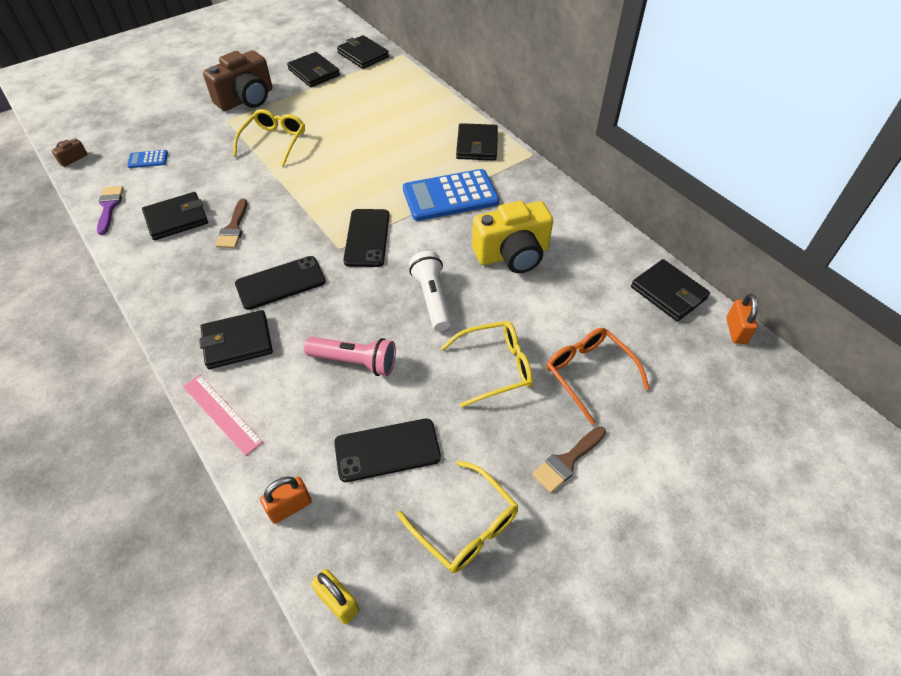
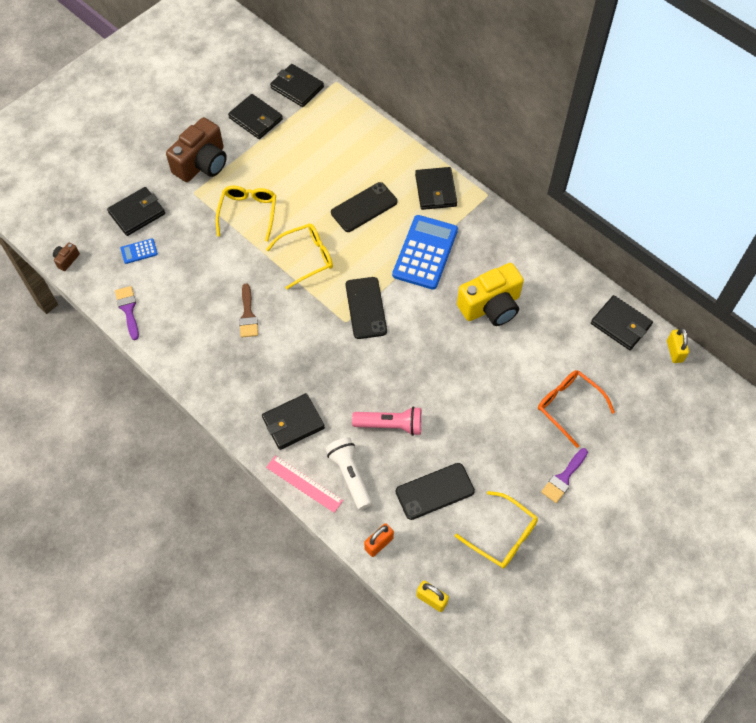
camera: 10 degrees left, 10 degrees up
(176, 219) = (194, 313): black wallet -> black wallet (137, 213)
(280, 283) = (308, 363): black phone -> black phone (364, 207)
(432, 298) = (435, 359): white flashlight -> white flashlight (350, 475)
(450, 196) = (425, 252): blue calculator -> blue calculator turned 135 degrees clockwise
(494, 367) = (497, 412): yellow glasses -> yellow glasses (306, 258)
(567, 461) = (563, 478): brown brush -> purple brush
(736, 331) = (674, 351): orange padlock -> yellow padlock

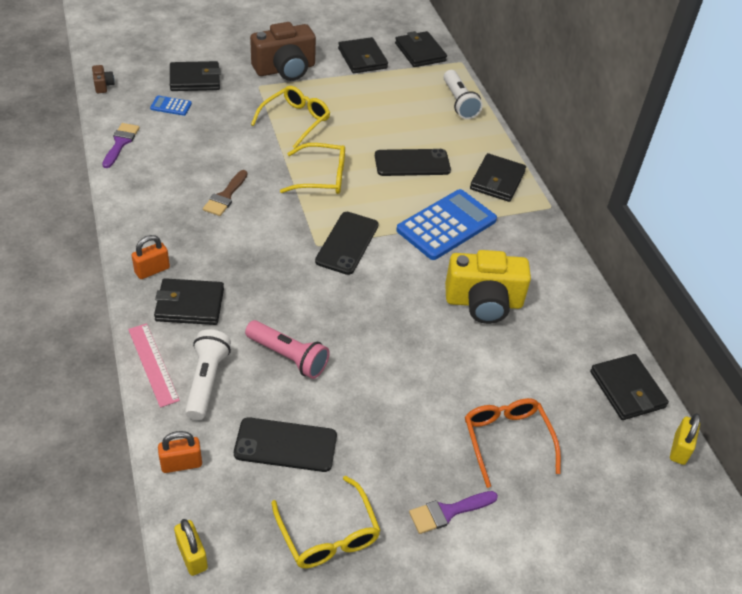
camera: 25 degrees right, 15 degrees down
(66, 260) = (103, 85): brown camera -> brown camera turned 105 degrees clockwise
(244, 410) = (152, 270): none -> orange padlock
(361, 127) = (459, 103): none -> white flashlight

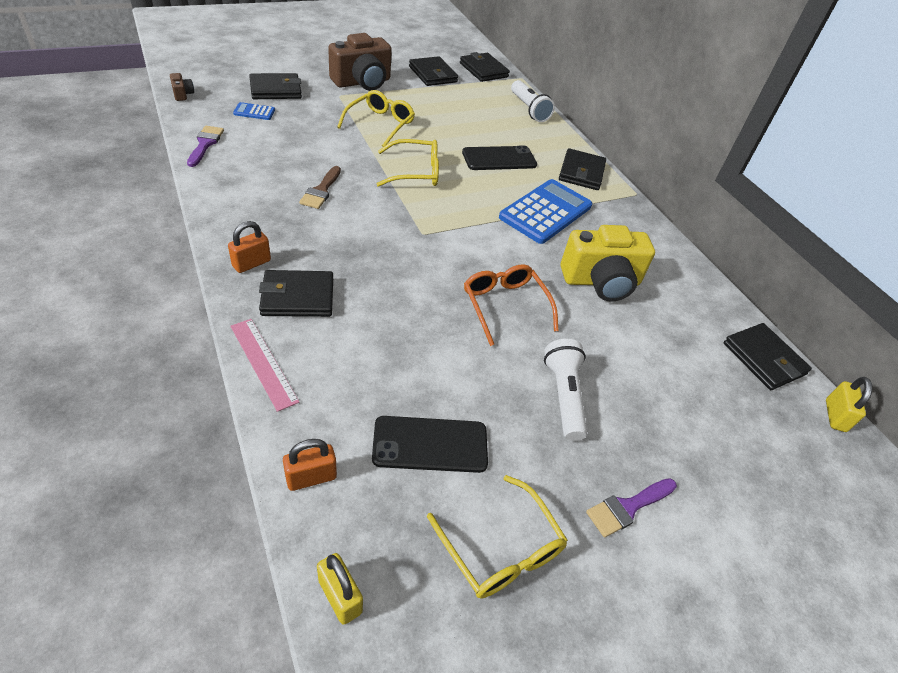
camera: 10 degrees left, 0 degrees up
(207, 381) = (328, 378): white flashlight -> white flashlight (564, 396)
(288, 357) = (415, 346): pink flashlight -> none
(347, 243) = (453, 231): black phone -> none
(507, 441) = (665, 421): orange glasses -> orange glasses (505, 306)

